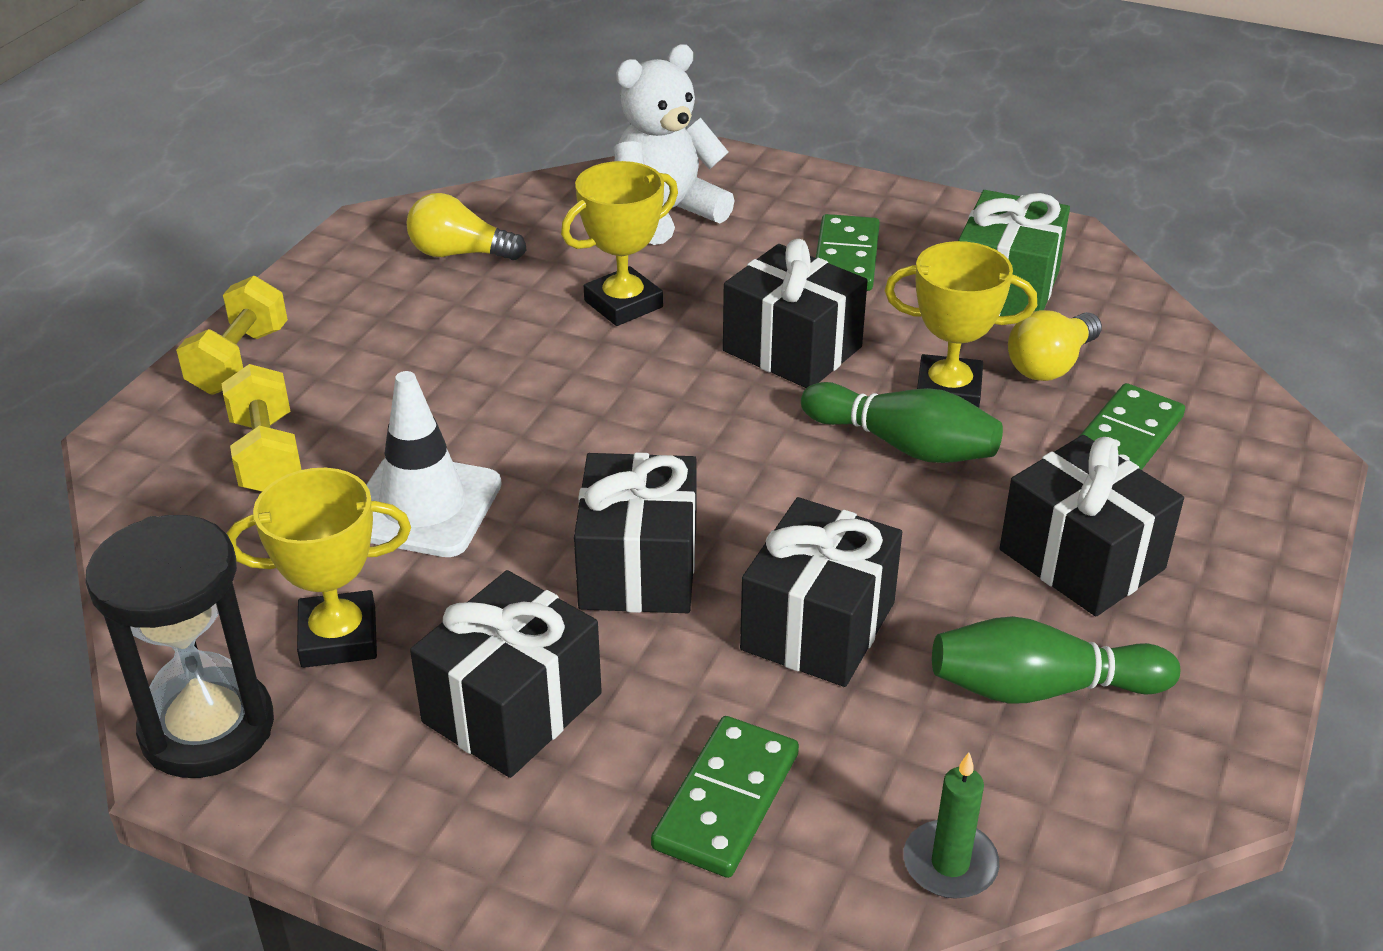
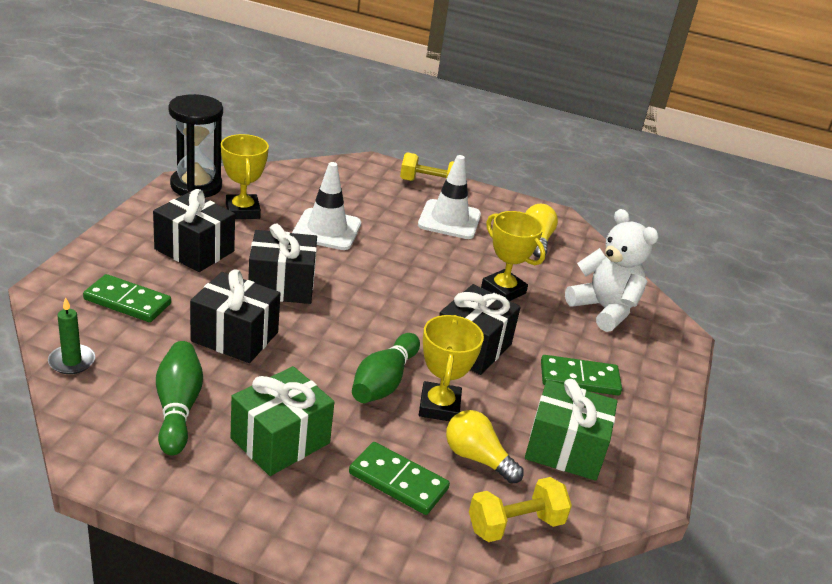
camera: 80 degrees right, 5 degrees down
(267, 455) = (361, 193): yellow dumbbell -> yellow dumbbell (515, 525)
(386, 345) = (449, 220): none -> white traffic cone
(1082, 559) = (280, 441): black gift -> green gift

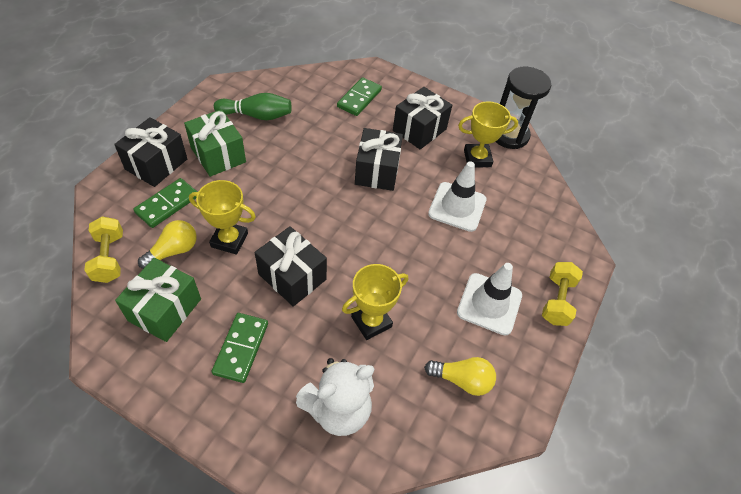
camera: 100 degrees right, 20 degrees up
(72, 361) = (304, 78): green candle -> none
(235, 337) = (319, 143): black gift -> black gift (156, 164)
(384, 382) = (261, 213): green bowling pin -> none

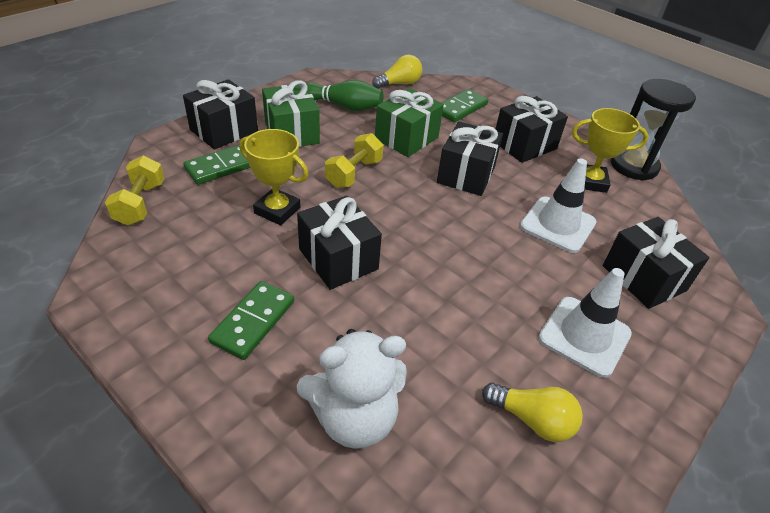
camera: 15 degrees right, 10 degrees down
(165, 310) = (180, 264): green gift -> green gift (406, 138)
(173, 251) = (211, 210): yellow light bulb -> yellow light bulb (399, 84)
(371, 321) = (423, 325): yellow trophy -> none
(526, 243) = (643, 278): none -> black gift
(557, 301) = (680, 351): yellow dumbbell -> yellow dumbbell (354, 173)

